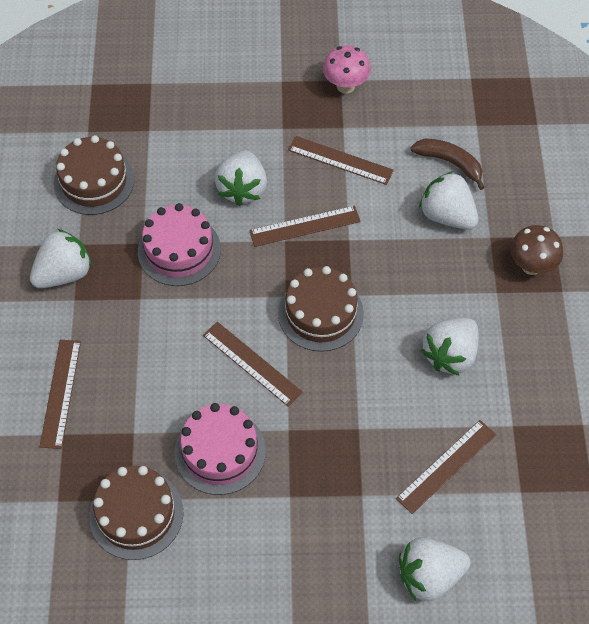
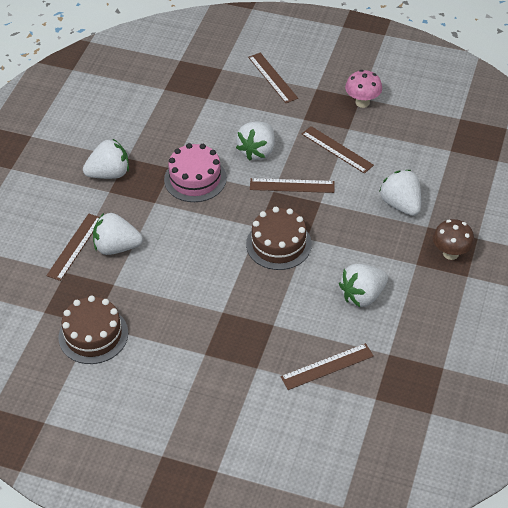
camera: 20 degrees right, 10 degrees down
(94, 181) = (155, 121): brown cake -> none
(220, 451) = (168, 312): pink cake -> none
(252, 363) = (215, 263): brown ruler -> brown ruler (273, 77)
(429, 576) = (283, 433): white strawberry -> white strawberry (116, 247)
(450, 163) = (418, 170): brown banana -> none

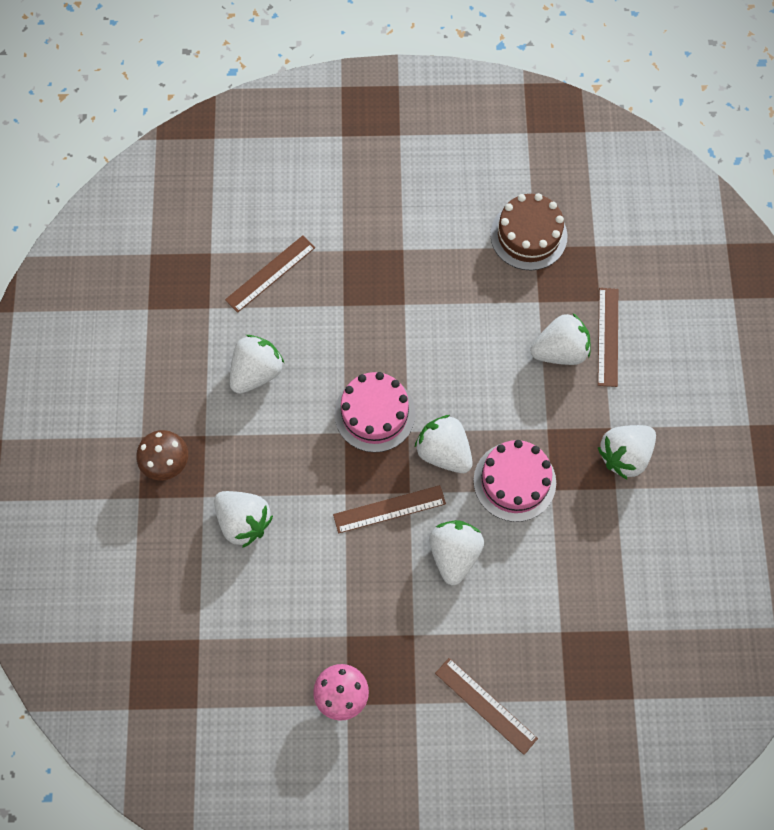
camera: 160 degrees right, 20 degrees up
(237, 208) = (444, 452): none -> white strawberry
(278, 244) = (374, 413): brown cake -> pink cake
(337, 149) = (351, 591): brown ruler -> none

